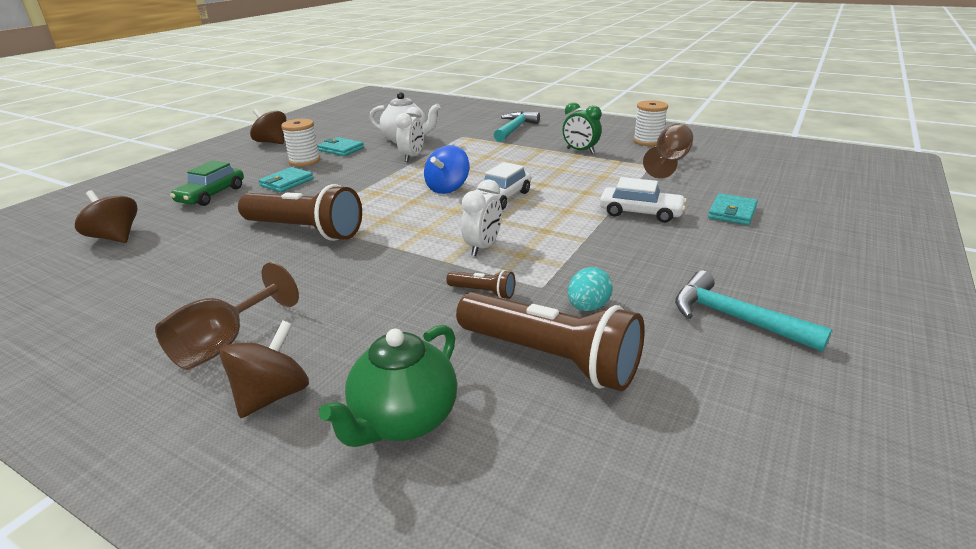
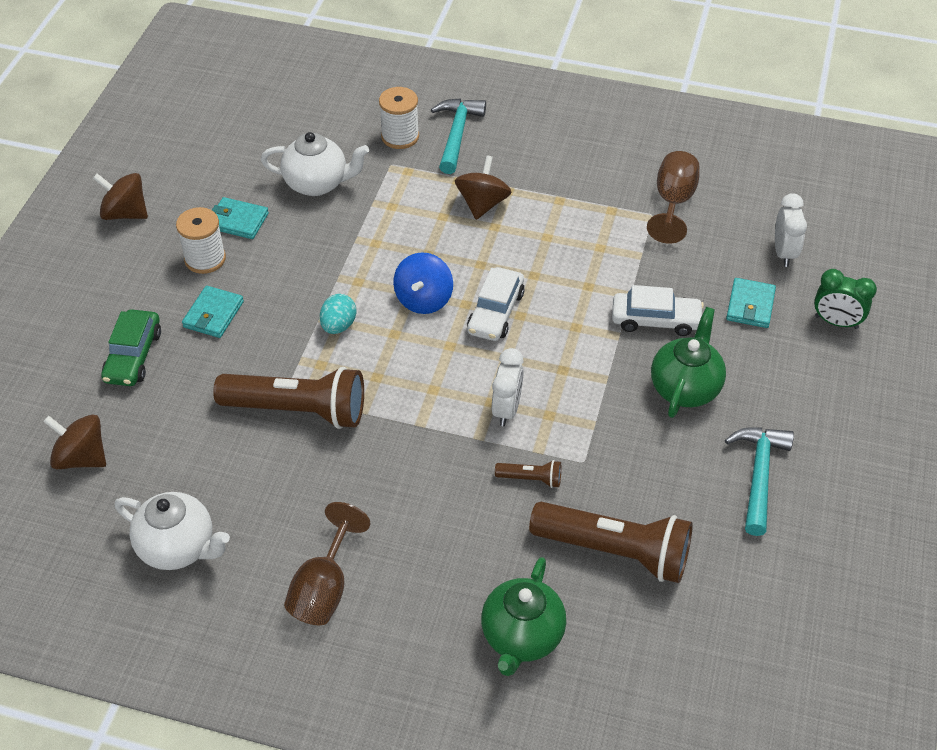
camera: 15 degrees left, 20 degrees up
(126, 297) = (178, 547): none -> white teapot
(272, 395) = (404, 634): brown spinning top -> brown spinning top (482, 204)
(412, 157) = (347, 230): white clock -> white clock (784, 253)
(580, 151) = (560, 187): green clock -> green clock (836, 322)
(588, 307) = (632, 483): turquoise egg -> turquoise egg (338, 325)
(648, 141) = (640, 151): white spool -> white spool (400, 136)
(660, 251) = (685, 388): none -> green teapot
(734, 318) = (759, 475): turquoise hammer -> turquoise hammer turned 75 degrees clockwise

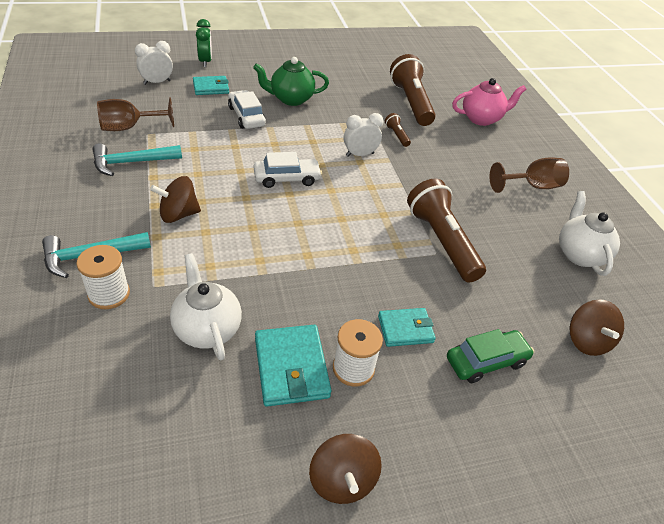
camera: 125 degrees left, 5 degrees down
(238, 221) = (291, 367): turquoise wallet -> turquoise wallet, size x1.52
(338, 325) = (357, 249): turquoise egg -> none
(424, 299) = (299, 214): blue spinning top -> none
(521, 637) = (481, 119): green teapot -> pink teapot
(759, 475) = (328, 72): turquoise hammer -> turquoise hammer (131, 162)

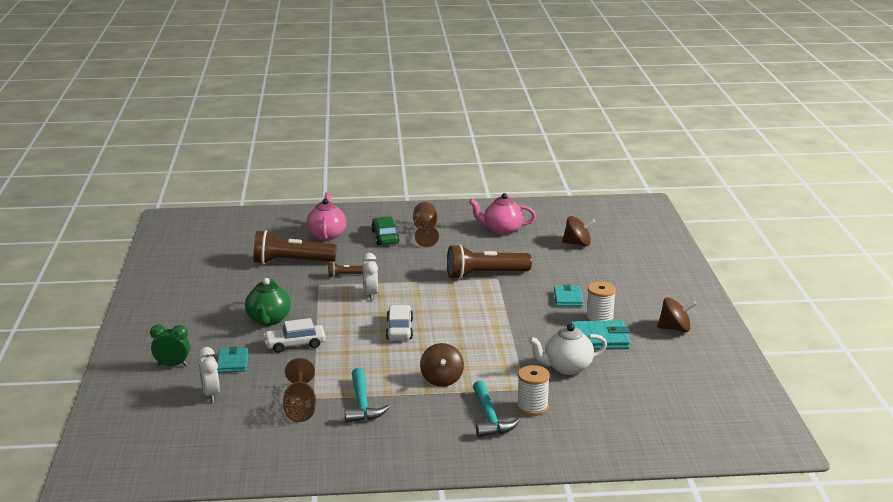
camera: 75 degrees left, 20 degrees down
(486, 361) = (593, 276): green car -> green car (385, 237)
(579, 254) = (502, 230): white teapot -> pink teapot

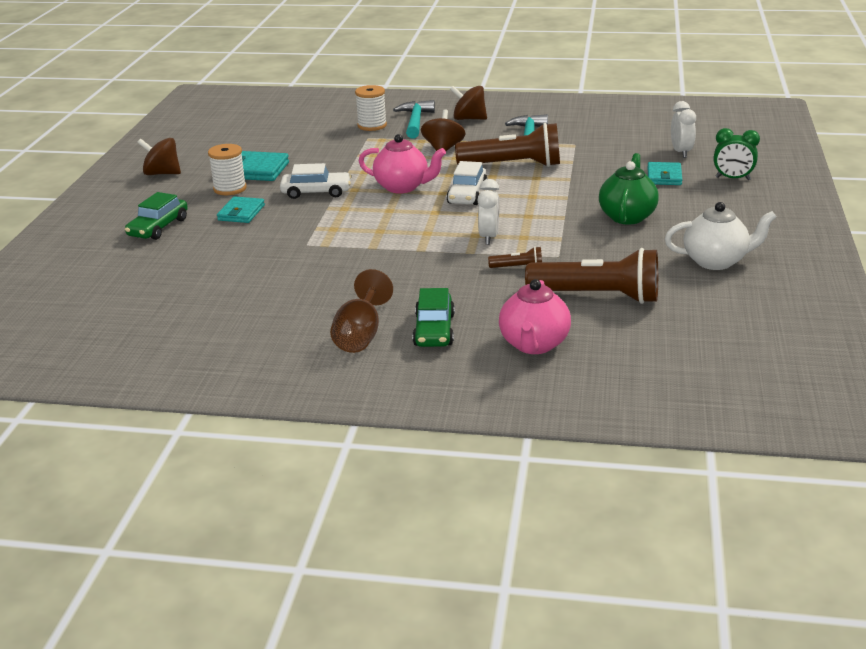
camera: 165 degrees left, 5 degrees up
(295, 344) = (593, 188): white car -> white car (316, 192)
(300, 408) = (589, 137): brown goblet -> none
(485, 275) = (319, 251): brown flashlight -> brown flashlight (513, 165)
(502, 230) = (232, 325): pink teapot -> pink teapot (402, 187)
(567, 367) = (312, 150): white teapot -> white teapot (716, 261)
(577, 244) = (142, 288): brown spinning top -> brown spinning top (469, 119)
(617, 282) = (158, 227): none -> green car

